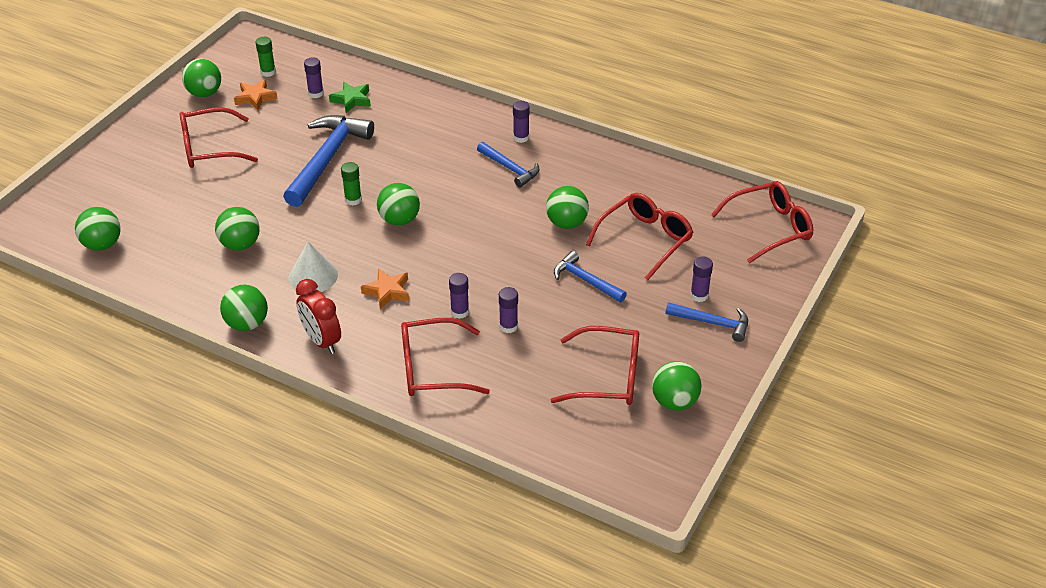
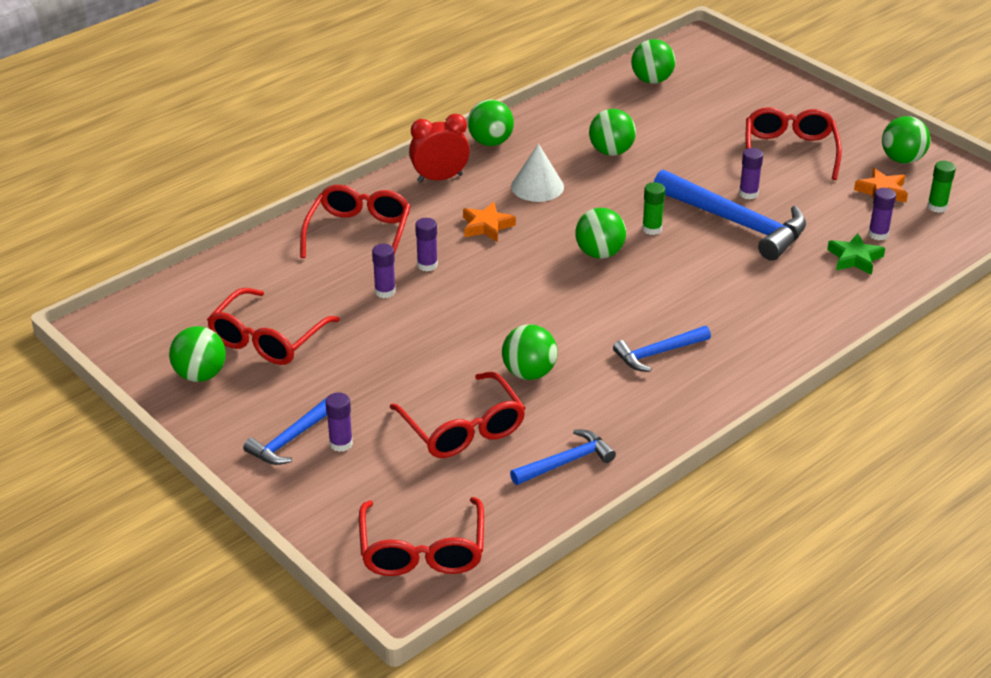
camera: 110 degrees right, 5 degrees down
(521, 137) = (720, 377): purple glue stick -> purple glue stick (748, 193)
(585, 280) = (421, 362): blue hammer -> blue hammer (566, 462)

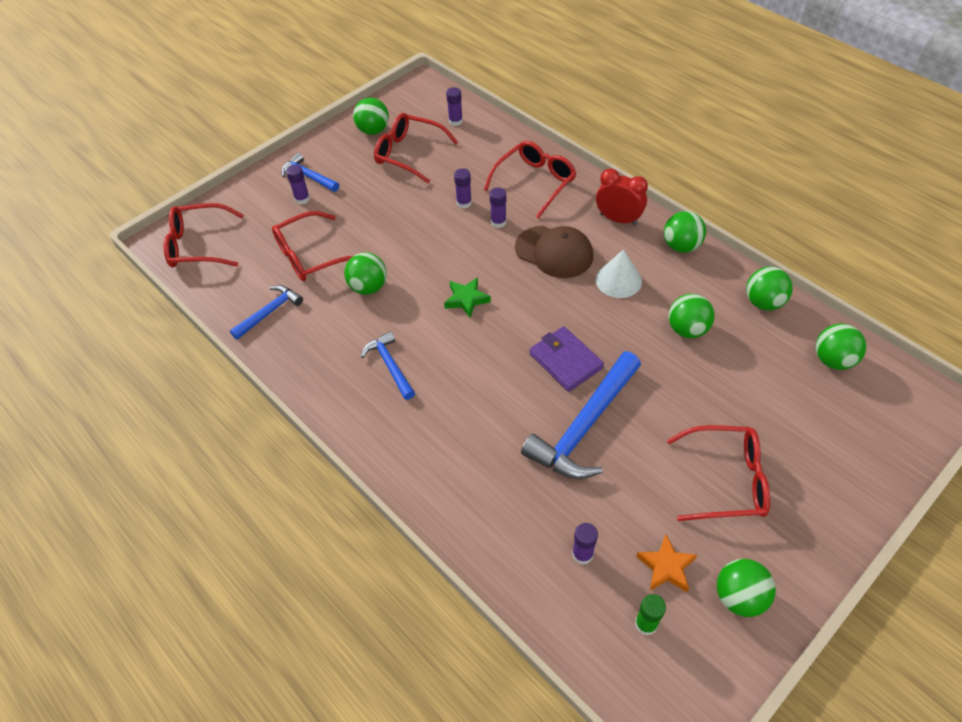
camera: 90 degrees right, 15 degrees up
(359, 233) = (535, 182): red glasses -> red glasses turned 60 degrees counterclockwise
(440, 178) = (618, 219): red clock -> red clock turned 45 degrees counterclockwise
(487, 226) = (554, 252): orange star -> brown cap
(566, 462) = (269, 312): blue hammer -> blue hammer turned 105 degrees counterclockwise
(599, 253) = (524, 325): green ball -> green ball (763, 302)
(652, 229) = (565, 361): green glue stick -> purple wallet
(748, 193) = (637, 438): purple glue stick -> purple glue stick (455, 121)
(855, 258) = (537, 527): green star -> green star (466, 299)

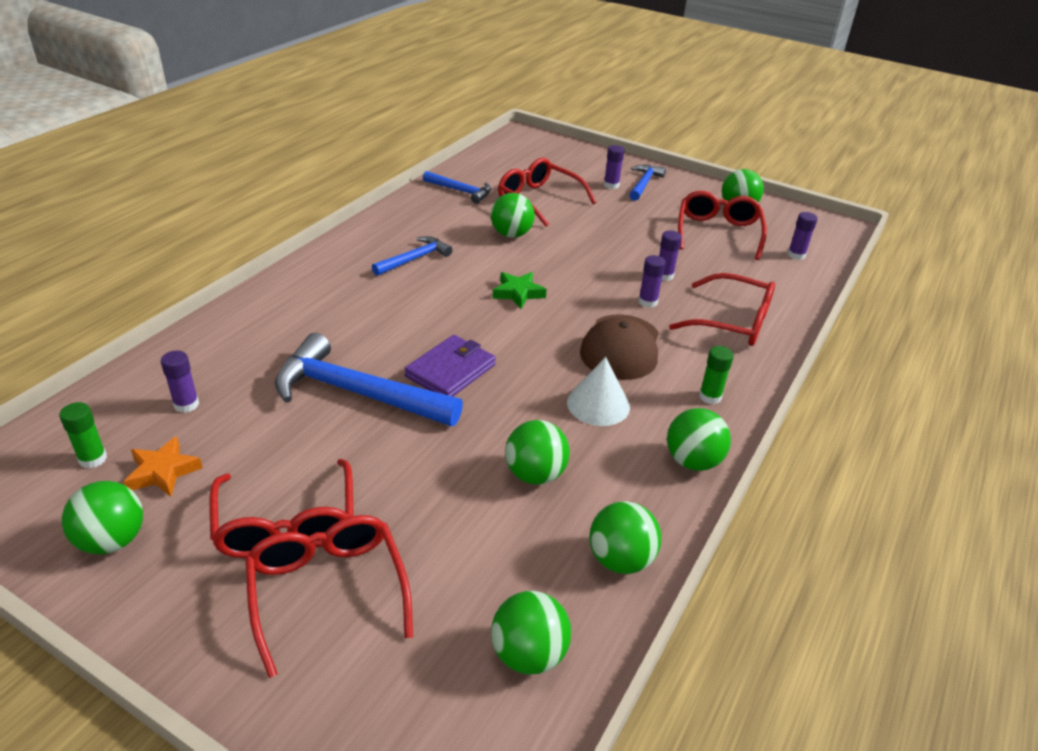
camera: 70 degrees right, 15 degrees down
(198, 245) = (526, 149): red glasses -> red glasses (327, 591)
(618, 219) = (710, 396): red clock -> green glue stick

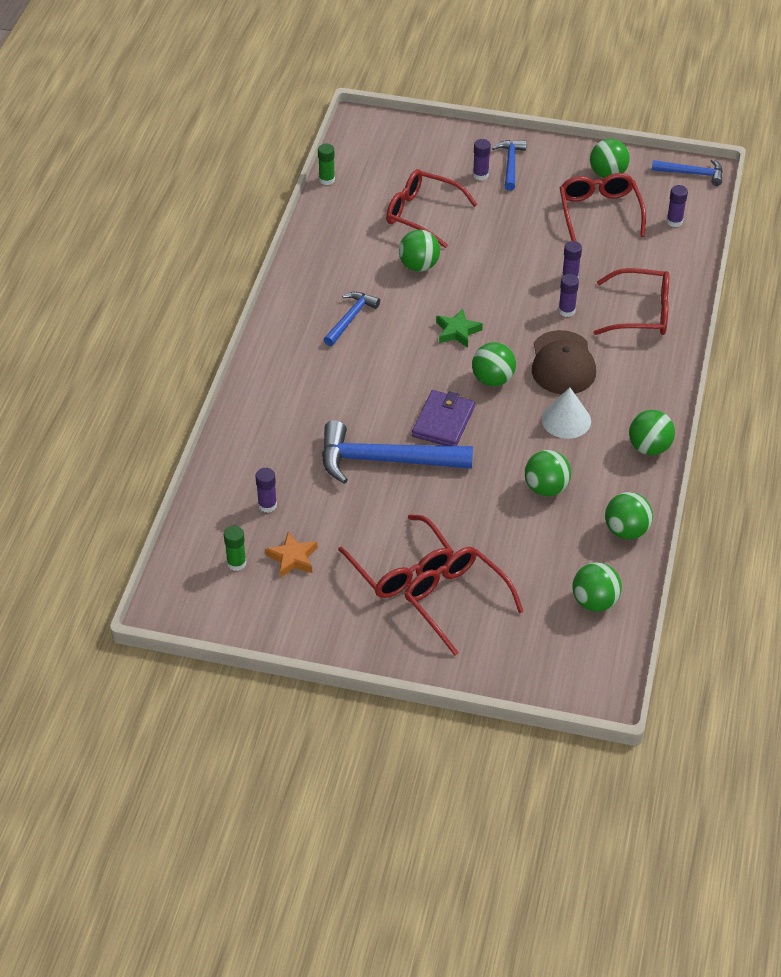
camera: 15 degrees left, 10 degrees up
(112, 540) = (298, 610): green ball -> green ball (493, 379)
(461, 191) = (344, 223): blue hammer -> blue hammer (692, 173)
(710, 396) = (645, 390): green glue stick -> green glue stick (327, 180)

